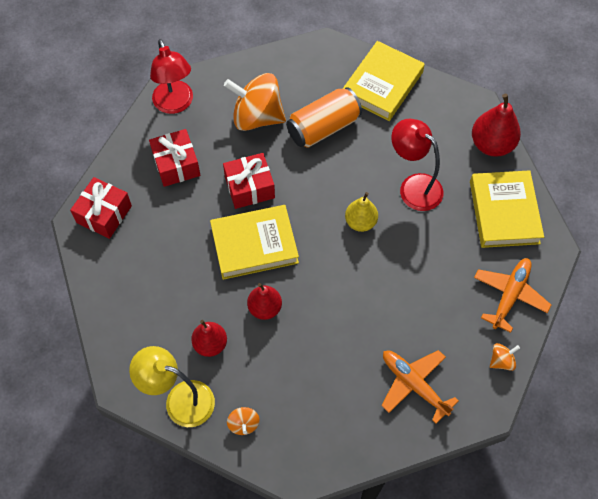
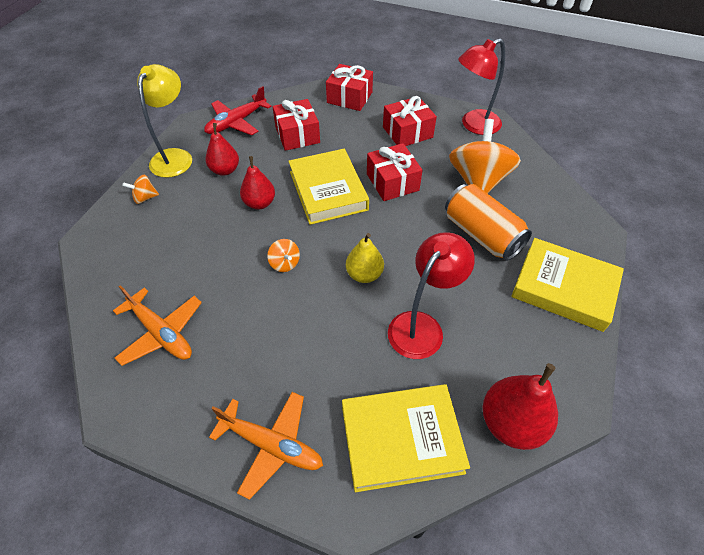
camera: 85 degrees right, 10 degrees down
(128, 336) = (236, 122): none -> red plane
(162, 271) = (297, 135): none -> red gift
(414, 384) = (161, 333): orange plane -> orange plane turned 90 degrees clockwise
(501, 361) = (178, 432): orange spinning top -> orange spinning top (285, 263)

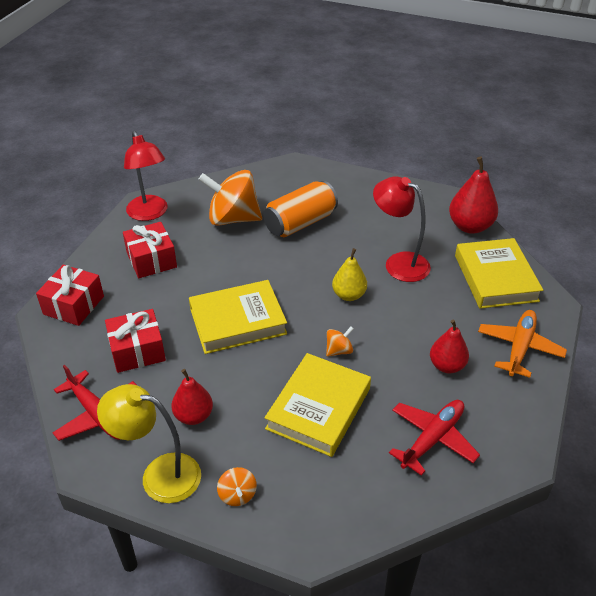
camera: 90 degrees left, 10 degrees down
(161, 333) = (432, 439): orange plane -> red plane
(259, 203) = (253, 377): red pear -> red pear (447, 366)
(392, 182) = (229, 274): red gift -> none
(564, 288) = (354, 188): yellow book -> yellow book (318, 408)

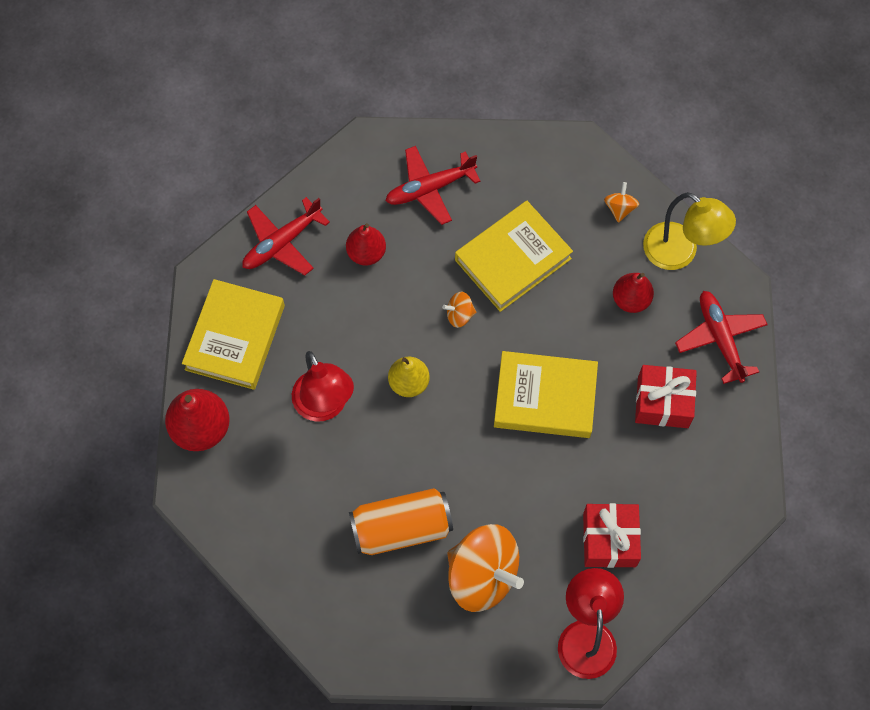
camera: 155 degrees left, 25 degrees up
(74, 305) = (717, 500): red gift -> none
(519, 347) = (282, 243): orange plane -> red plane

